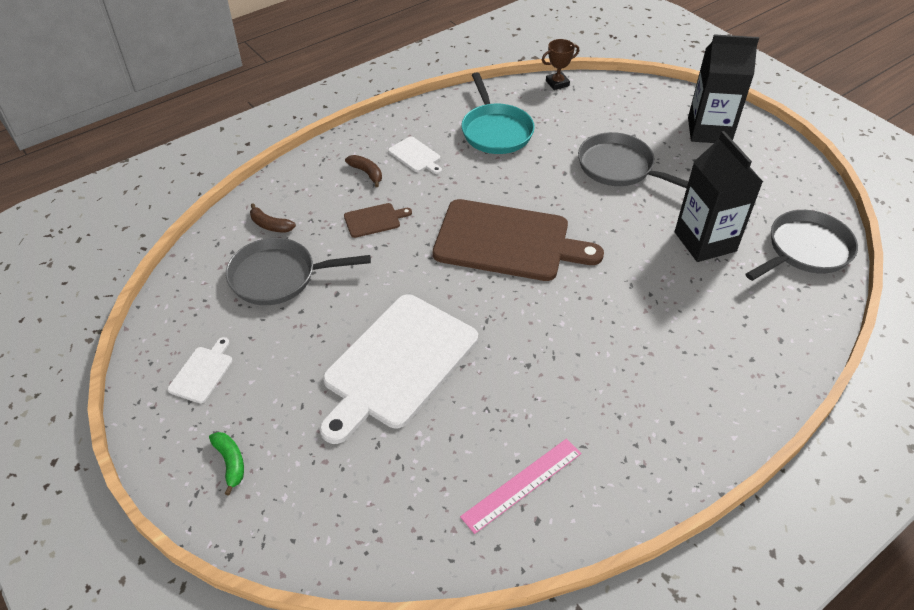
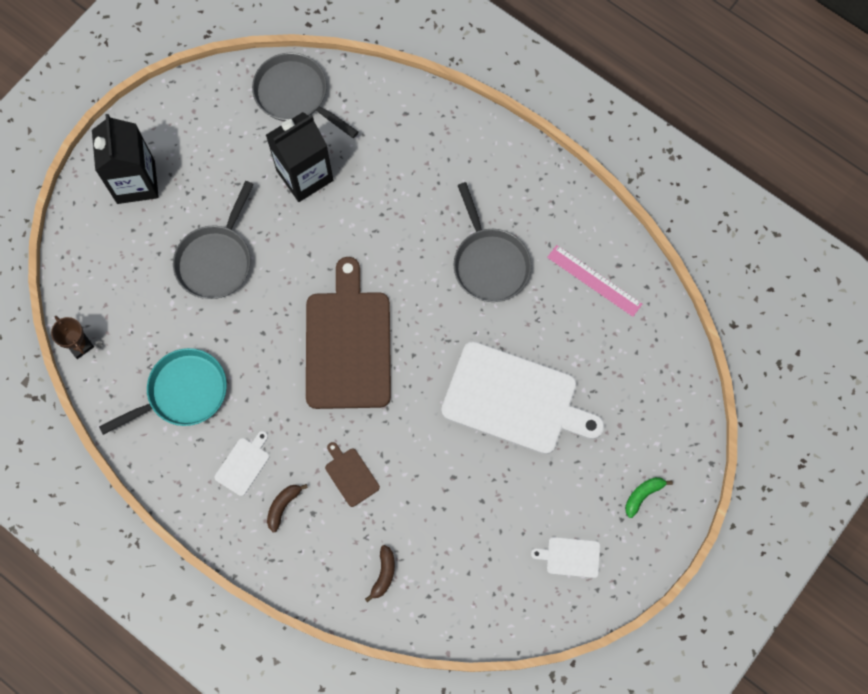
camera: 105 degrees left, 25 degrees up
(279, 277) = (448, 537): grey pan -> grey pan (489, 263)

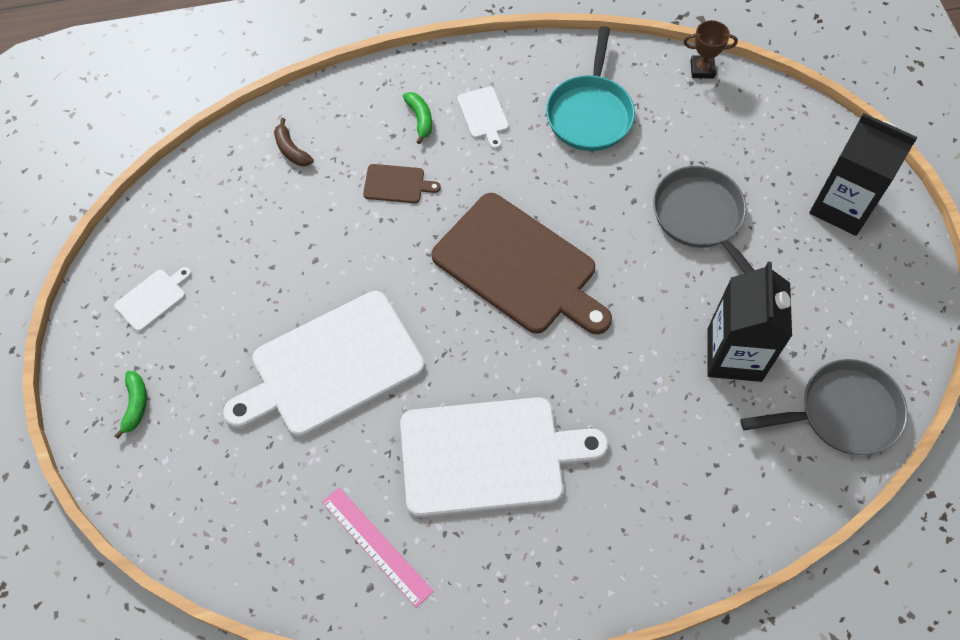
camera: 130 degrees right, 10 degrees down
(283, 506) = (420, 119): brown banana -> green banana
(489, 263) = (489, 456): grey pan -> white cutting board
(594, 280) = (376, 546): pink ruler -> pink ruler turned 60 degrees clockwise

